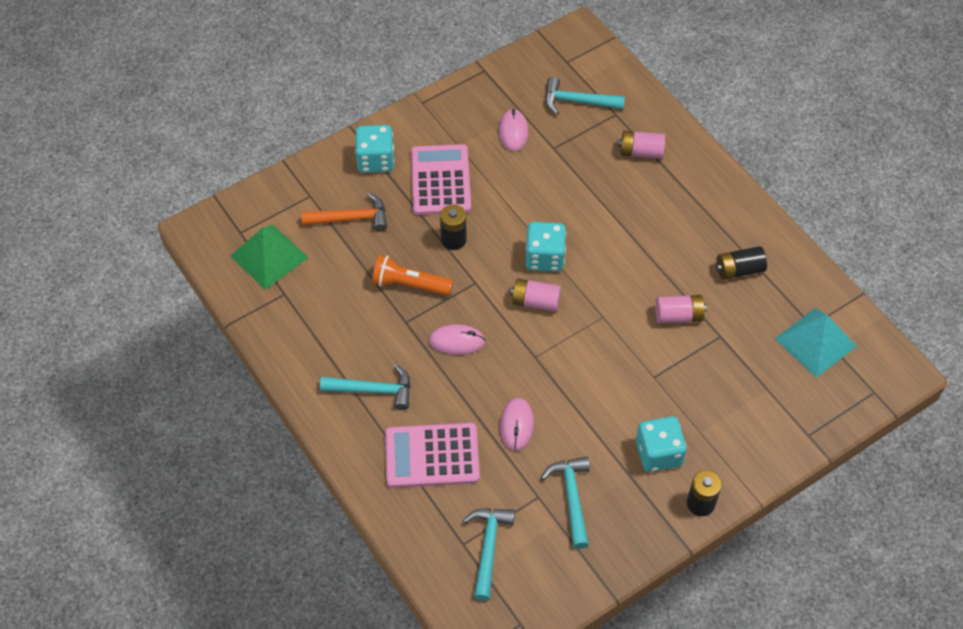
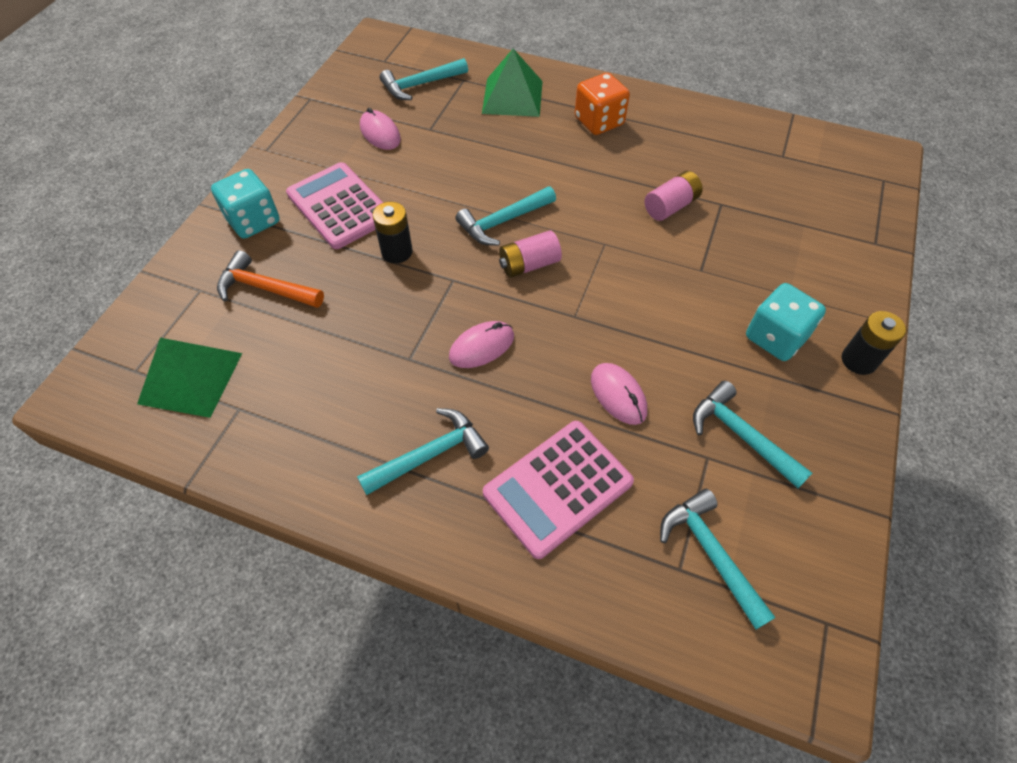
camera: 35 degrees left, 0 degrees up
(351, 218) = (266, 288): orange hammer -> orange hammer turned 120 degrees counterclockwise
(409, 285) = (384, 319): orange flashlight -> none
(544, 257) = (503, 221): turquoise dice -> turquoise hammer
(641, 152) = (512, 97): pink battery -> green pyramid
(690, 212) = (599, 122): none -> orange dice
(739, 270) = (682, 144): black battery -> none
(815, 342) = (800, 167): turquoise pyramid -> none

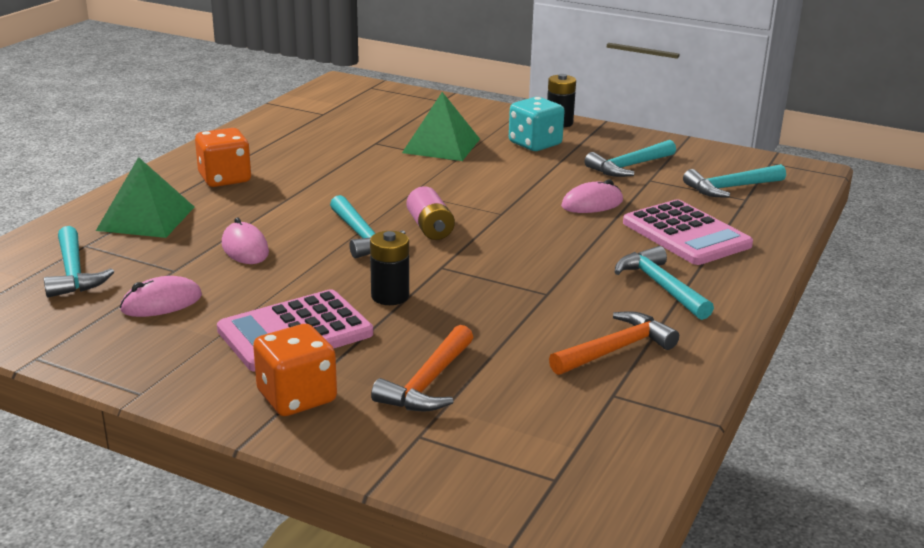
camera: 85 degrees left, 30 degrees down
(191, 378) = (569, 431): green pyramid -> green pyramid (441, 145)
(253, 221) = (297, 397): turquoise dice -> orange dice
(308, 412) = (615, 349): none -> orange hammer
(481, 347) = (534, 256): pink mouse -> pink mouse (245, 248)
(670, 206) = (371, 161): pink battery -> none

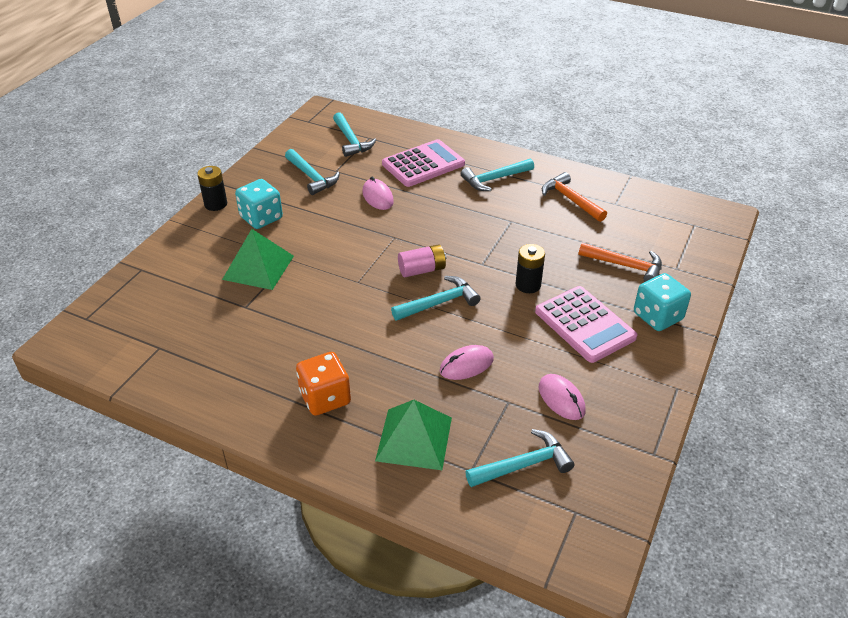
camera: 90 degrees left, 15 degrees up
(297, 397) = (657, 316): orange dice -> turquoise dice

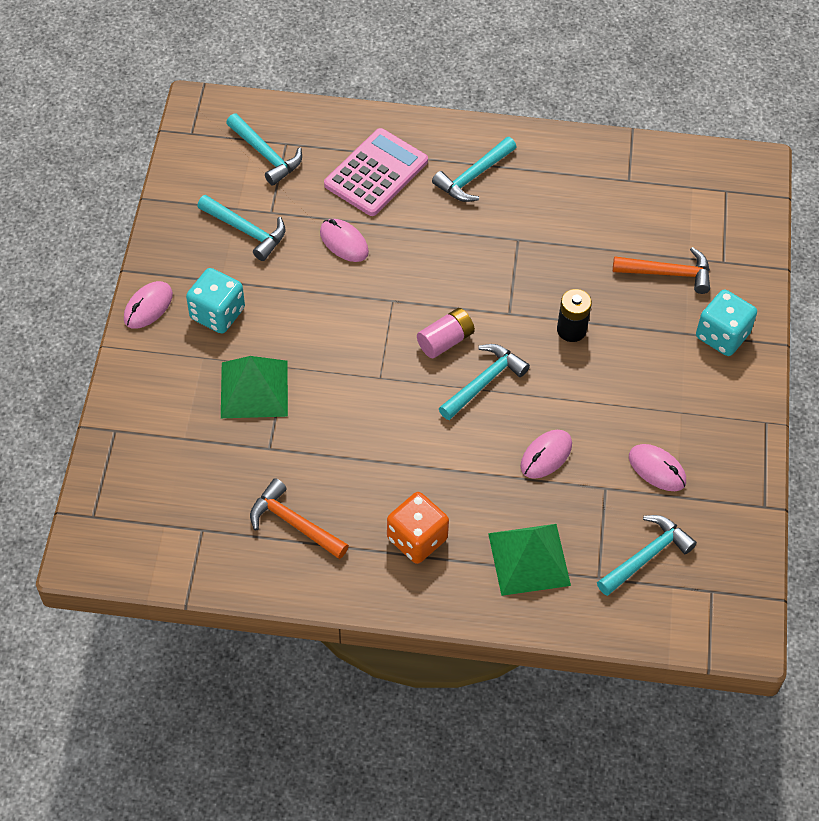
camera: 20 degrees left, 15 degrees up
(215, 204) = (148, 307): black battery -> pink mouse
(571, 200) = (575, 187): orange hammer -> orange hammer (294, 523)
(585, 324) = (650, 367): pink calculator -> none

